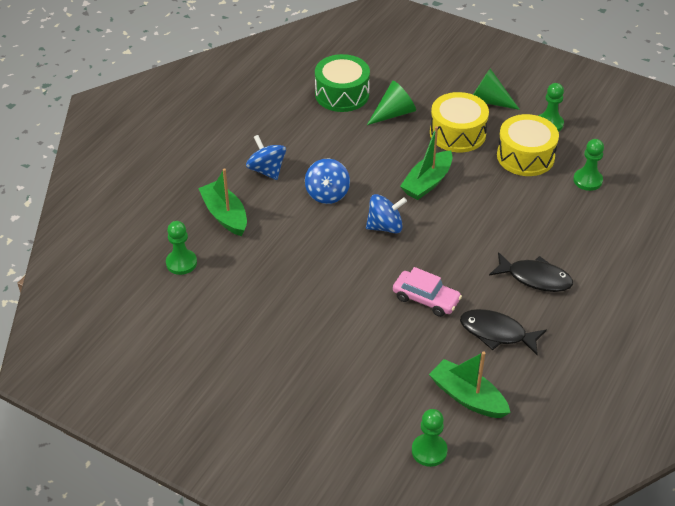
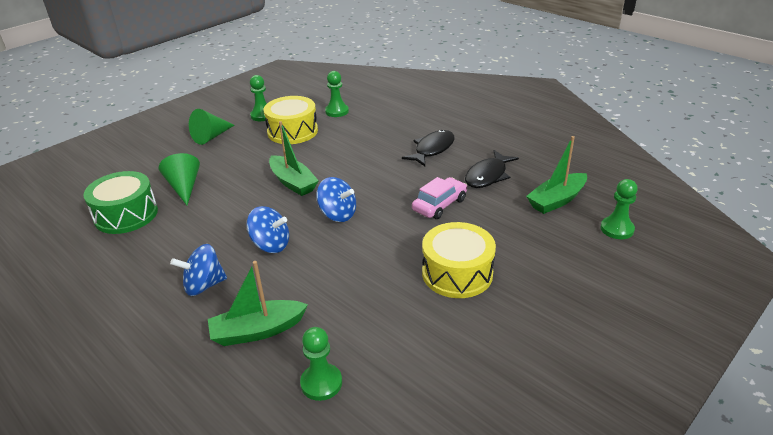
camera: 75 degrees left, 10 degrees down
(385, 226) = (338, 214): blue spinning top -> blue spinning top turned 120 degrees clockwise
(457, 133) = (240, 157): yellow drum -> yellow drum (457, 273)

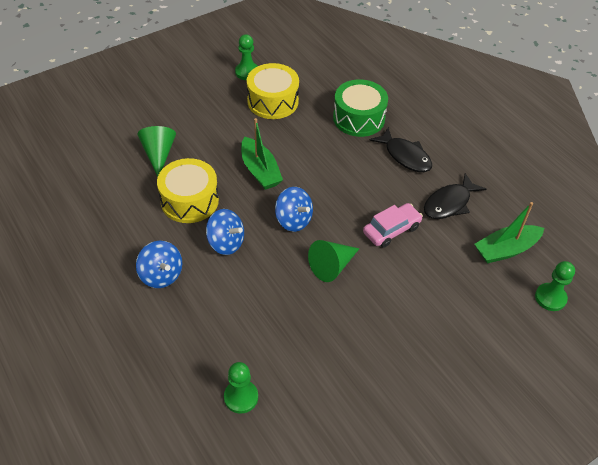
camera: 10 degrees right, 15 degrees up
(126, 215) = (103, 177): green drum -> green drum (359, 118)
(204, 285) = (161, 275): blue spinning top -> blue spinning top turned 120 degrees counterclockwise
(211, 137) = (193, 92): green cone -> green cone (332, 266)
(257, 331) = (199, 333): green boat -> none
(337, 111) = (323, 82): green pawn -> none
(432, 149) = (405, 156): black fish -> black fish turned 90 degrees clockwise
(457, 273) = (384, 314): yellow drum -> yellow drum (189, 200)

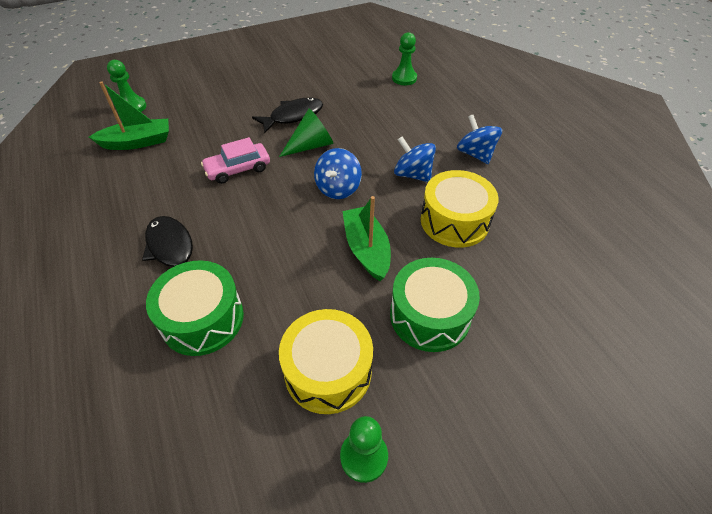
camera: 170 degrees left, 0 degrees up
(158, 154) = (504, 288): green cone -> none
(212, 133) = (429, 315): none -> green drum
(293, 220) = (338, 188): blue spinning top -> blue spinning top turned 120 degrees counterclockwise
(449, 203) = (159, 188): black fish -> black fish (293, 116)

